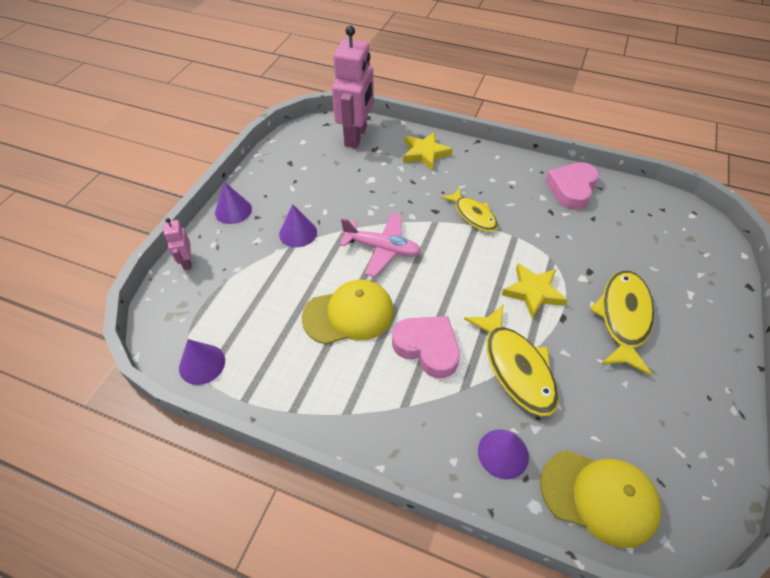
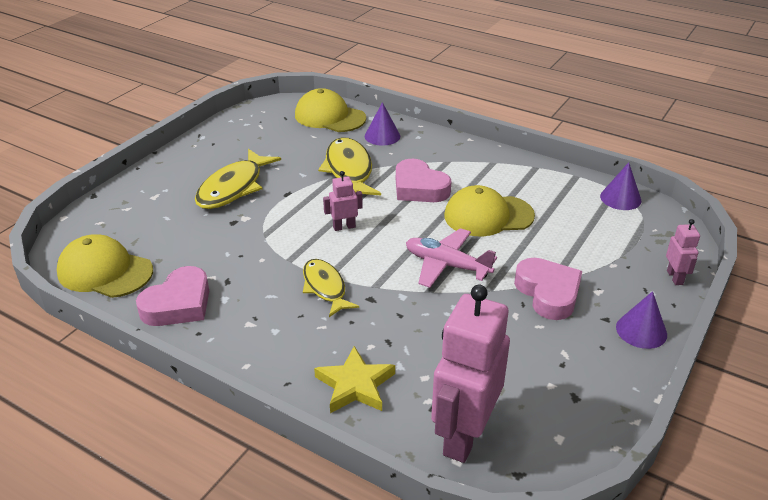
camera: 170 degrees left, 15 degrees down
(298, 233) = (548, 293): purple cone -> pink heart
(485, 279) = (344, 227): none -> pink robot
(533, 292) = (302, 212): yellow star -> none
(649, 207) = (105, 271): none -> yellow cap

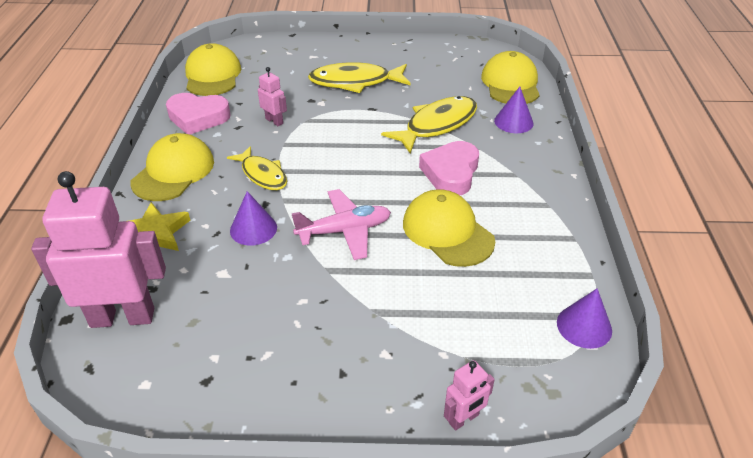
camera: 60 degrees right, 5 degrees up
(262, 347) = (173, 172): none -> yellow cap
(325, 288) = (262, 175): yellow fish -> yellow fish turned 105 degrees clockwise
(344, 227) = (351, 153): pink robot -> pink robot (274, 121)
(446, 265) = (344, 231): pink plane -> pink plane turned 75 degrees clockwise
(548, 293) = (353, 314): pink heart -> none
(641, 330) = (341, 409): purple cone -> purple cone (253, 229)

